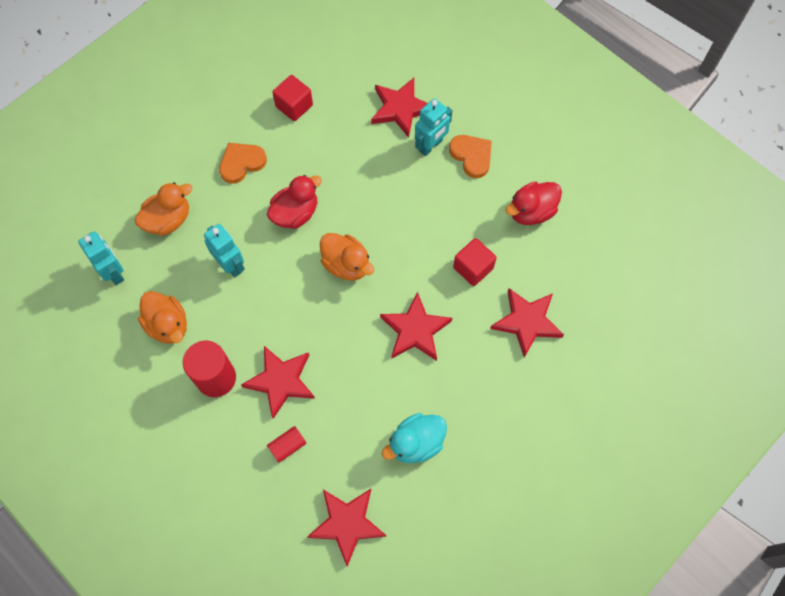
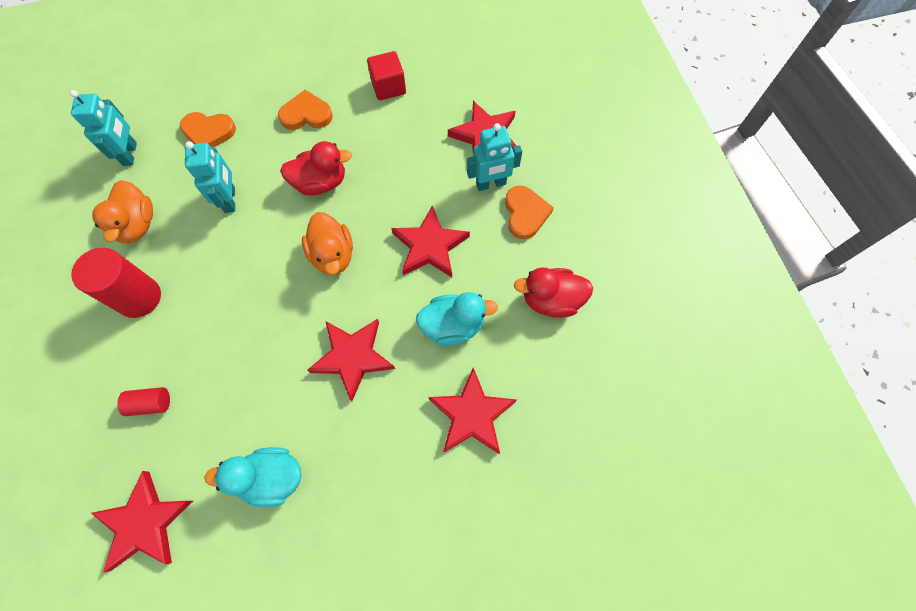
camera: 30 degrees right, 0 degrees up
(168, 220) = (208, 132): orange duck -> orange heart
(281, 381) = (192, 334): red star -> red star (430, 246)
(473, 268) = (453, 326): red cube -> turquoise duck

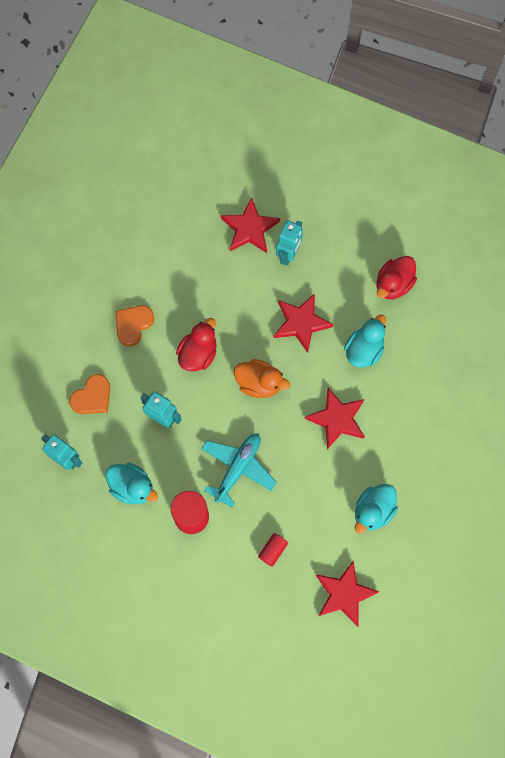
camera: 50 degrees left, 5 degrees up
(137, 225) = (132, 487): orange duck -> turquoise duck
(224, 302) = (238, 468): none -> turquoise plane
(388, 87) = (157, 257): red cube -> none
(472, 414) = (424, 380): red star -> none
(525, 214) = (326, 251): orange heart -> none

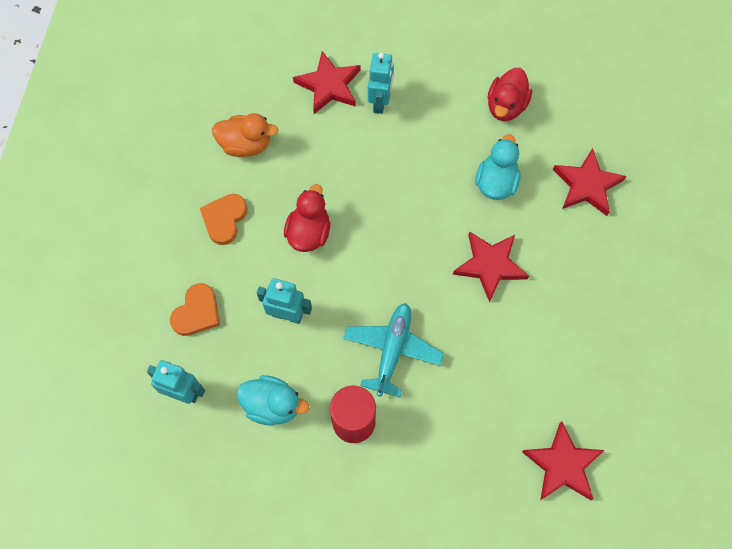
camera: 15 degrees left, 5 degrees down
(259, 383) = (389, 248): orange duck -> orange duck (246, 145)
(272, 550) = (462, 436): red cylinder -> none
(301, 323) = (416, 171): red star -> red star (587, 185)
(373, 511) = (564, 358): turquoise duck -> none

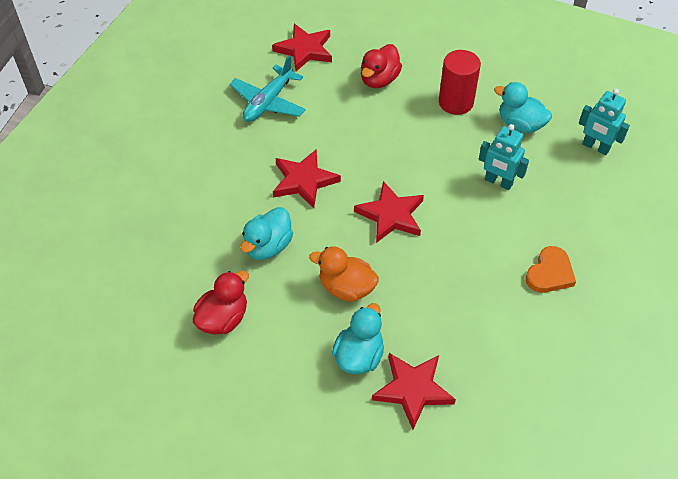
camera: 165 degrees left, 15 degrees down
(197, 312) = (581, 201): orange heart -> none
(246, 145) = (520, 343): orange duck -> orange duck (346, 288)
(309, 233) = (466, 243): red duck -> red duck (379, 80)
(380, 102) = (359, 356): turquoise robot -> turquoise duck
(392, 350) = (411, 139): turquoise plane -> turquoise plane (268, 102)
(587, 185) = (181, 225): red star -> red star (391, 215)

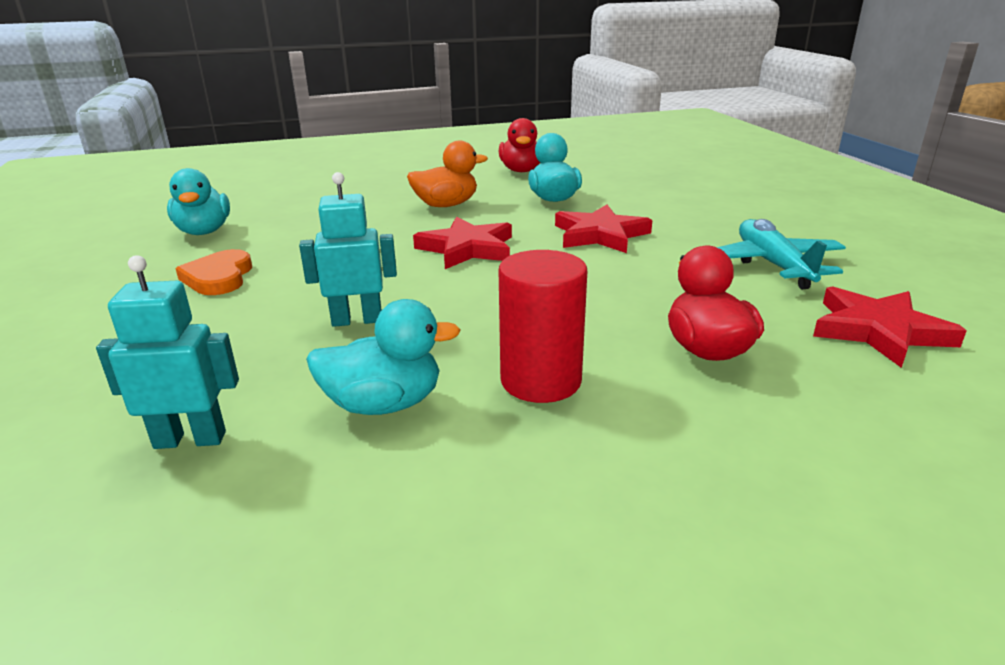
camera: 140 degrees right, 25 degrees down
(359, 356) = (388, 188): turquoise duck -> turquoise duck (204, 231)
(413, 390) = (322, 191): red star -> none

